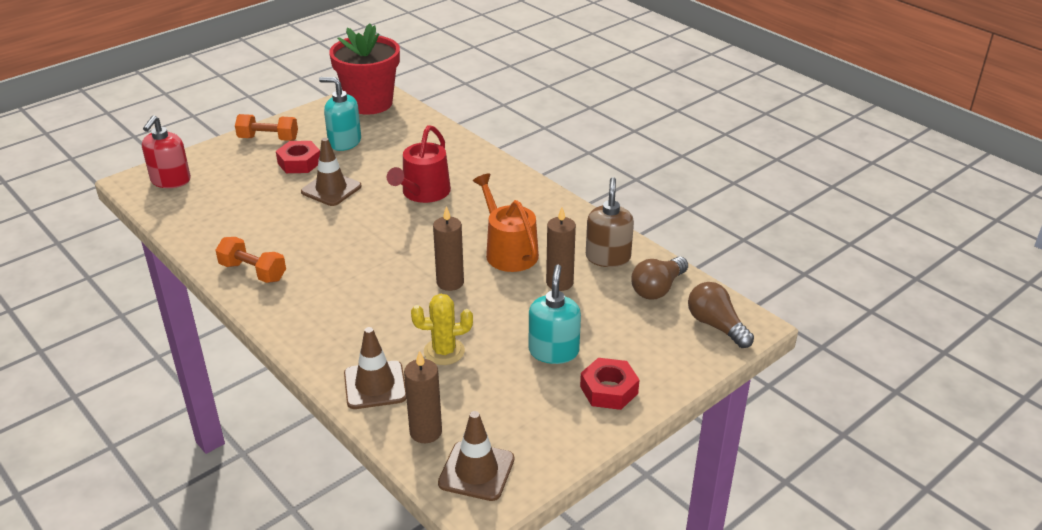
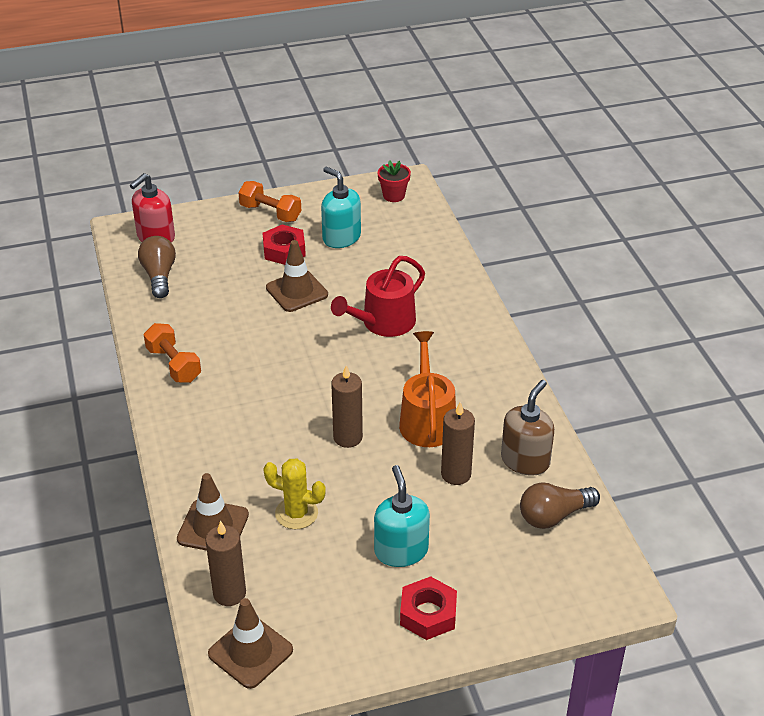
camera: 25 degrees right, 5 degrees up
(369, 103) = (393, 195): red flower pot -> red flower pot, size x0.43
(553, 351) = (401, 551): turquoise soap dispenser -> turquoise soap dispenser turned 45 degrees counterclockwise
(716, 325) = (587, 581): brown light bulb -> brown light bulb (159, 276)

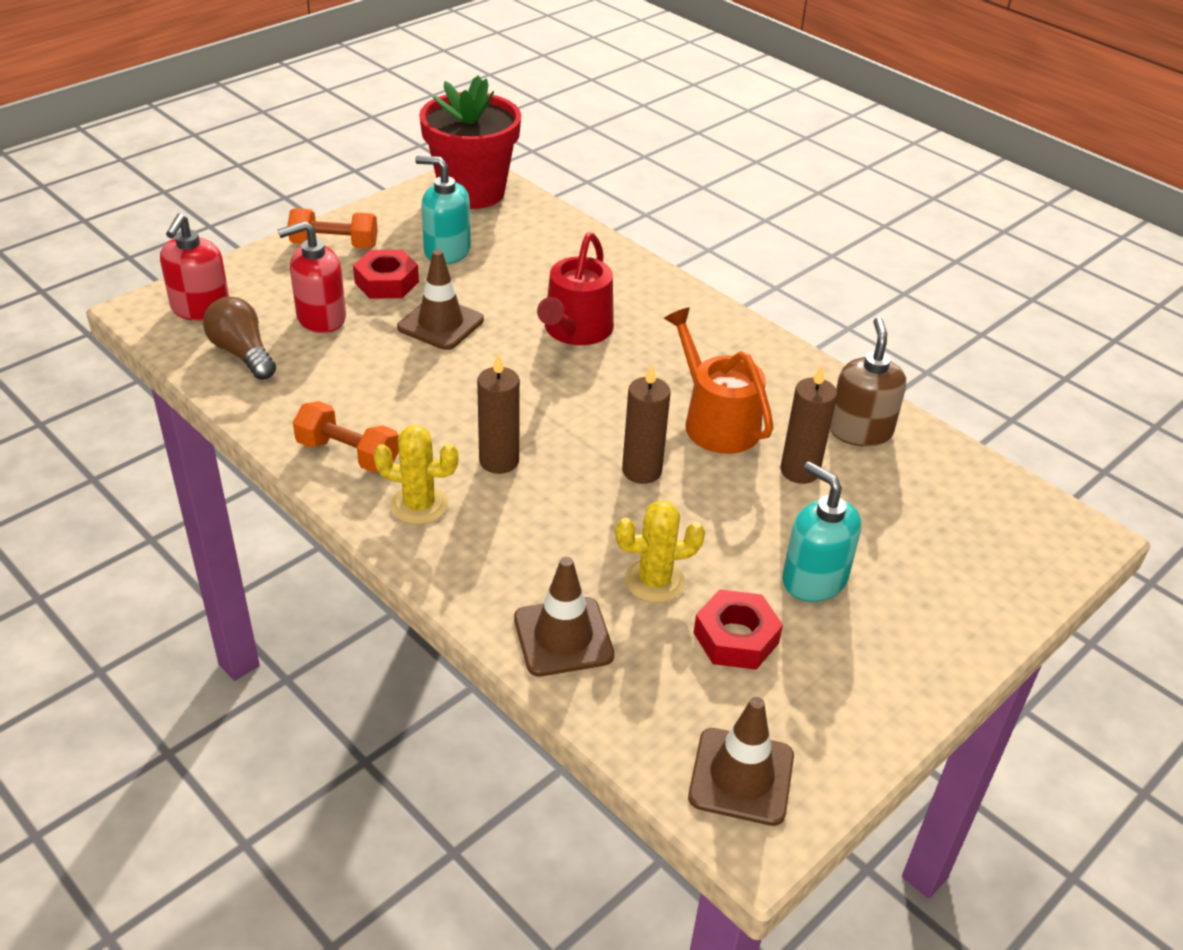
camera: 30 degrees left, 0 degrees up
(191, 412) = (419, 505): none -> yellow cactus
(224, 265) = (321, 318): none -> red soap dispenser
(229, 593) = (653, 713): brown candle -> brown candle (499, 461)
(393, 195) = (472, 192): red flower pot -> red flower pot, size x2.30
(428, 614) = (906, 641): red nut -> red nut (736, 638)
(554, 516) = (941, 480): brown light bulb -> none

